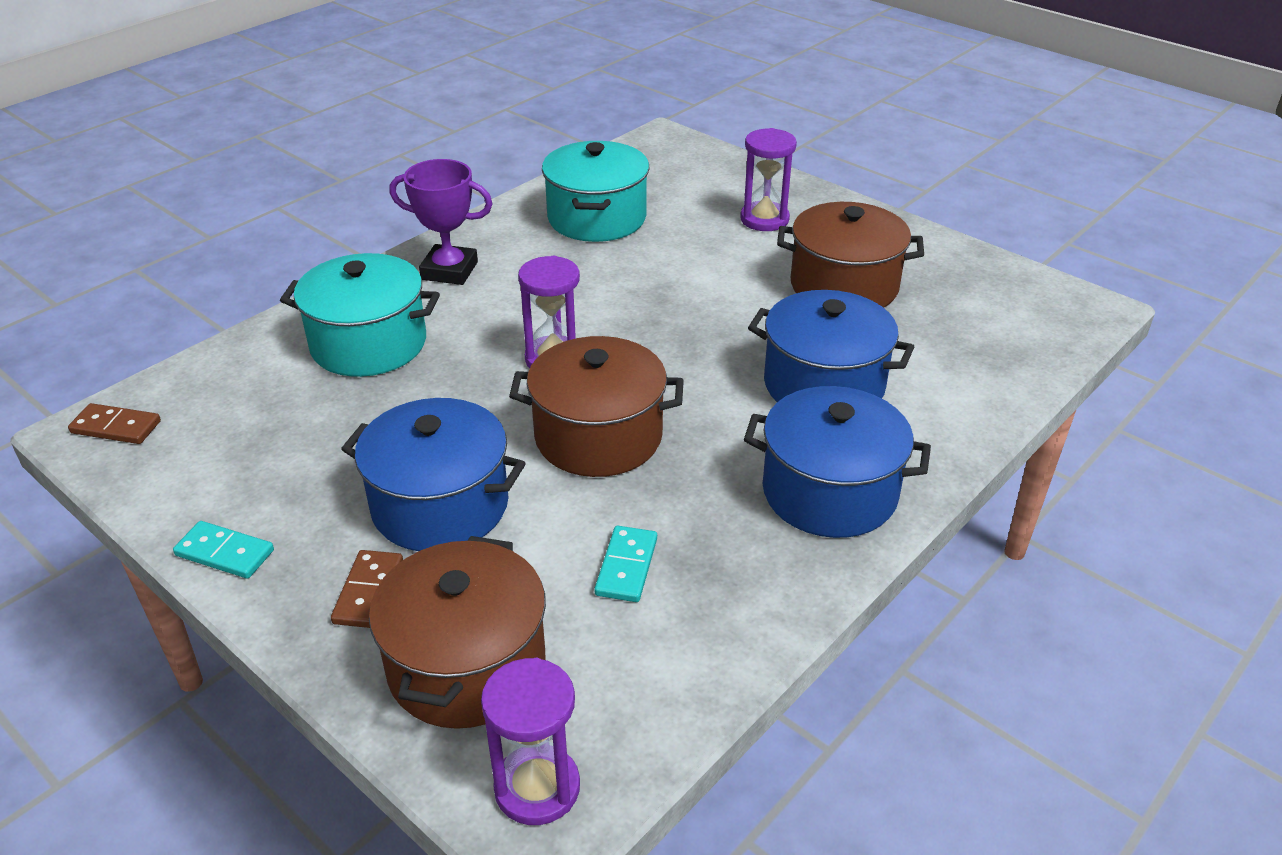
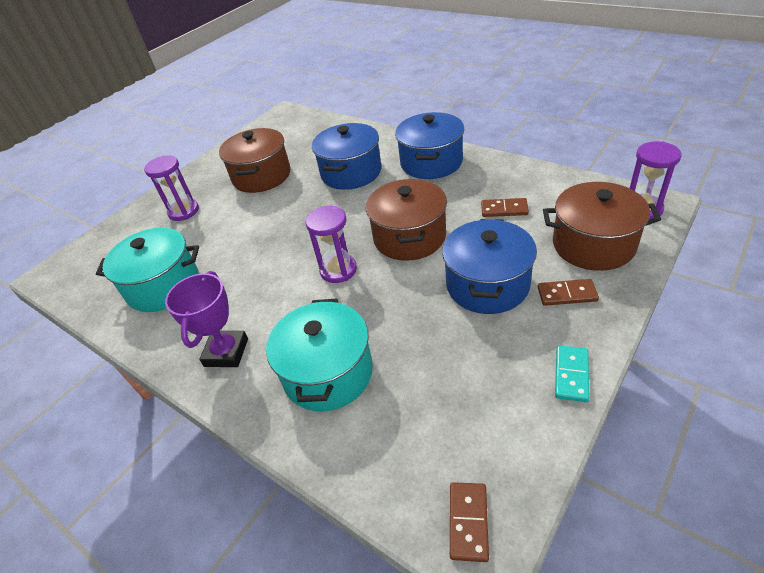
camera: 90 degrees left, 5 degrees up
(626, 566) = (504, 209): turquoise domino -> brown domino

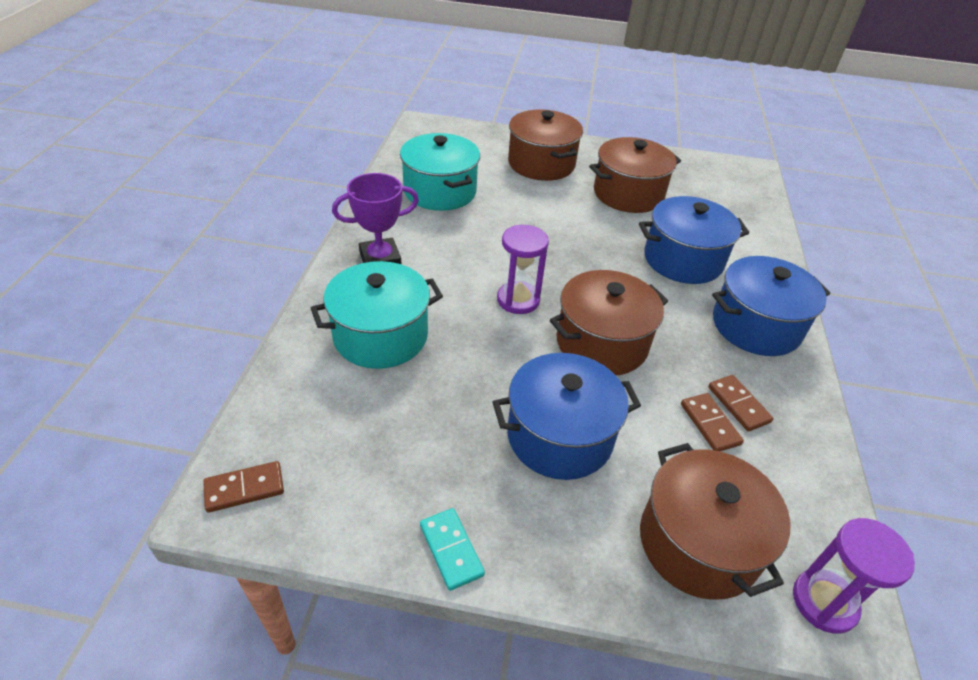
camera: 55 degrees right, 0 degrees up
(183, 211) = (541, 164): purple hourglass -> brown pot
(567, 294) = (583, 524): brown domino -> brown domino (738, 404)
(571, 375) = (451, 550): turquoise domino -> turquoise domino turned 75 degrees clockwise

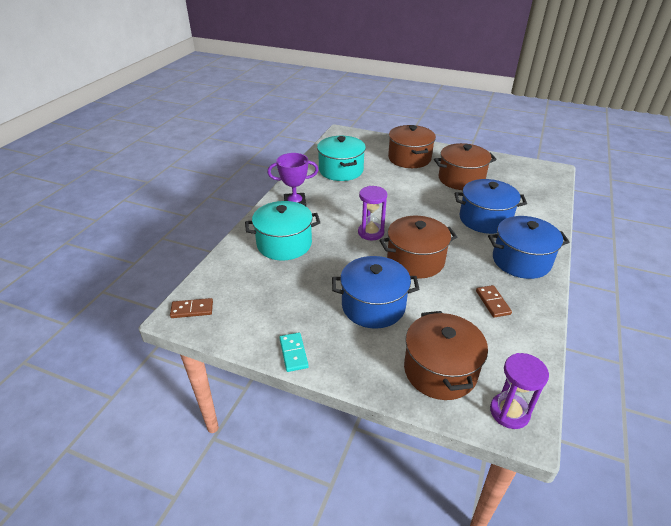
camera: 15 degrees right, 5 degrees down
(710, 424) = (470, 311): brown domino -> none

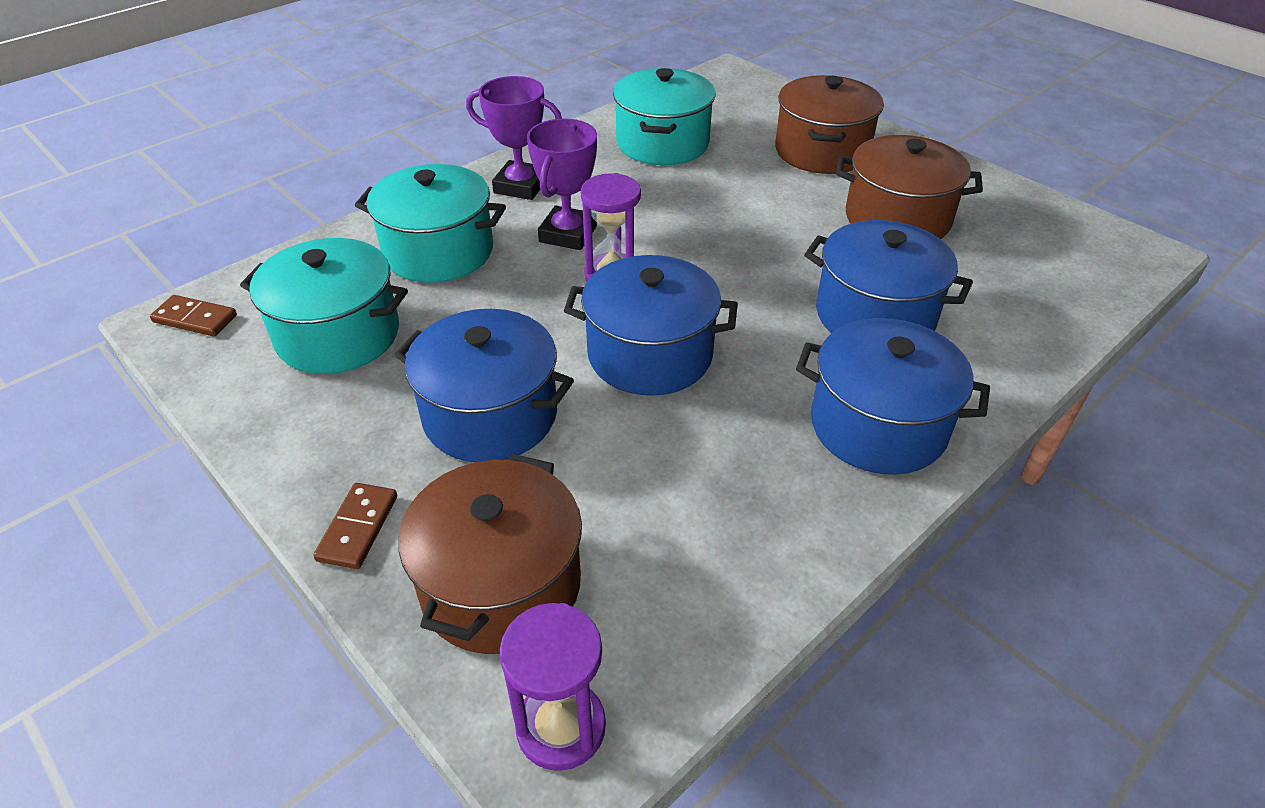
camera: 25 degrees right, 5 degrees up
(272, 294) = (338, 335): none -> turquoise pot
(293, 353) = (278, 450): turquoise domino -> none
(336, 220) = (568, 234): none -> purple trophy
(415, 260) = (650, 354): brown pot -> blue pot
(492, 302) = (732, 491): brown domino -> brown domino (358, 528)

